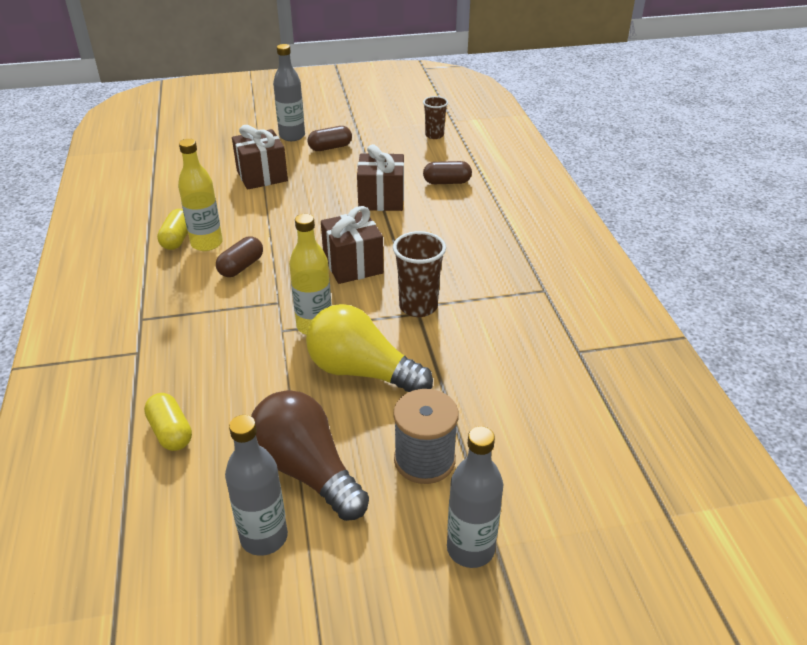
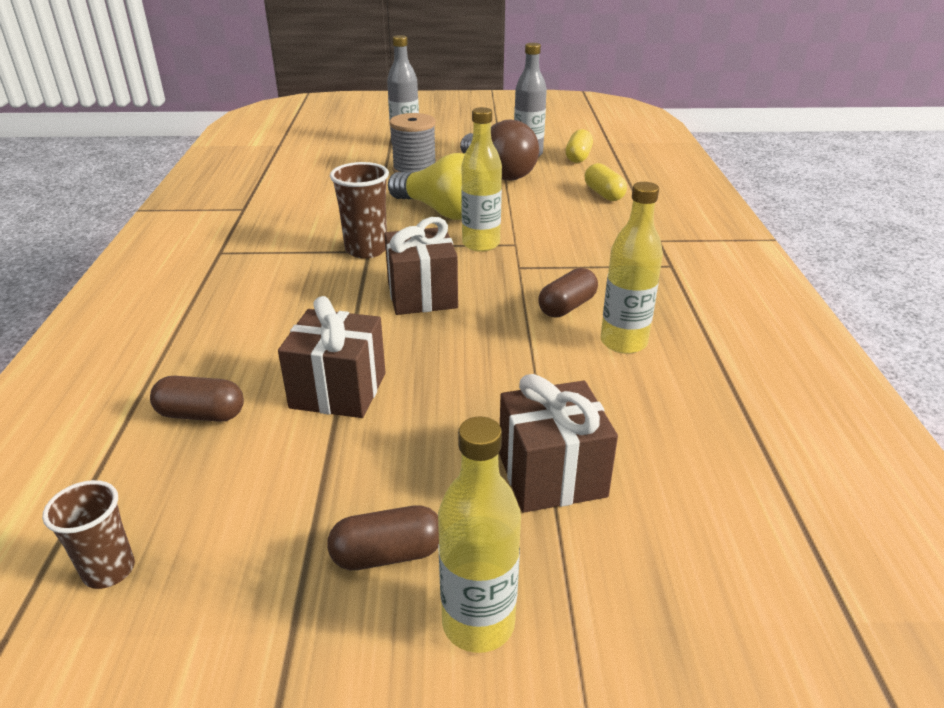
camera: 170 degrees left, 5 degrees down
(177, 239) = (671, 354): yellow capsule -> yellow capsule (578, 157)
(292, 136) = (478, 623): grey bottle -> yellow bottle

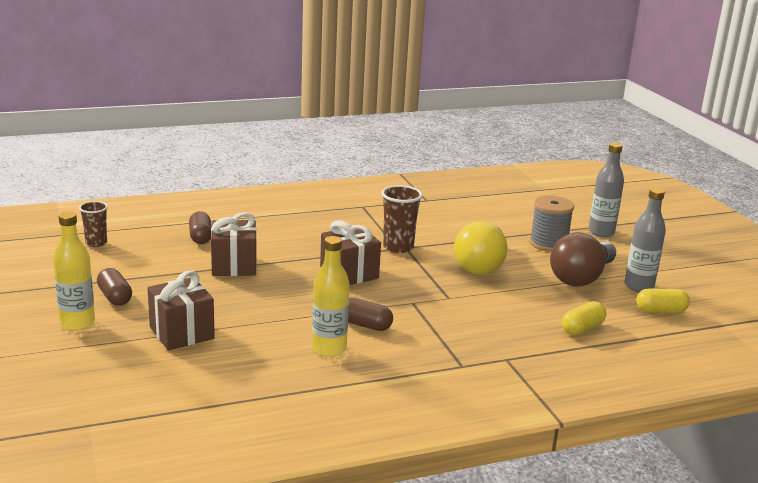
camera: 70 degrees right, 10 degrees down
(481, 244) = (438, 285): yellow bottle -> none

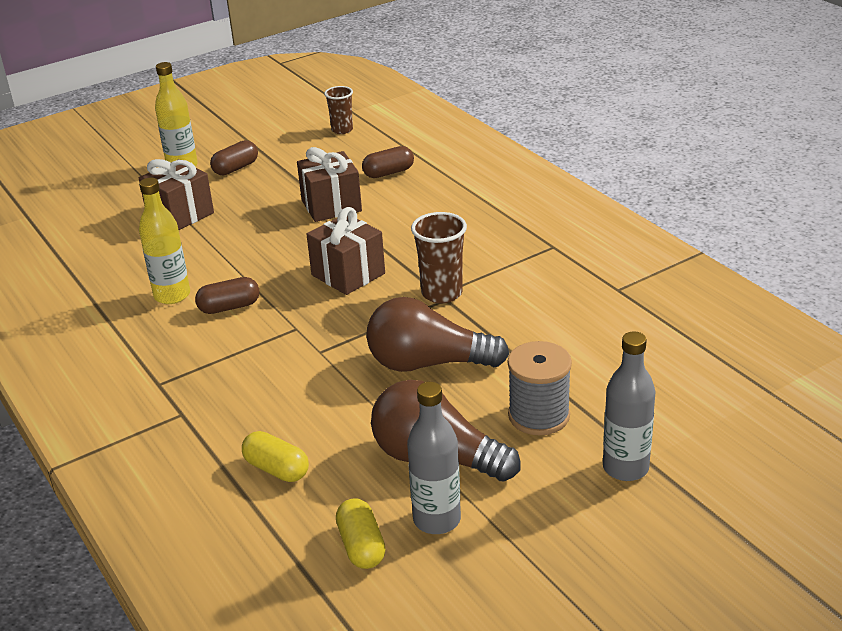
camera: 80 degrees right, 10 degrees up
(365, 325) = (229, 307): brown capsule -> brown capsule turned 60 degrees clockwise
(481, 264) = (428, 363): yellow light bulb -> brown light bulb

